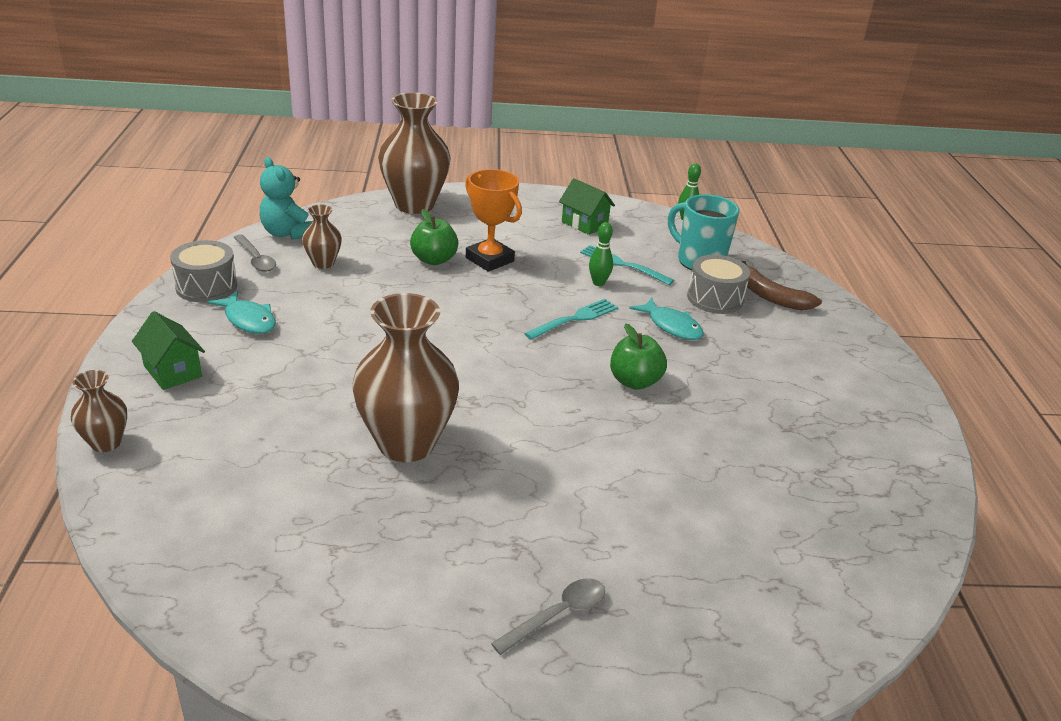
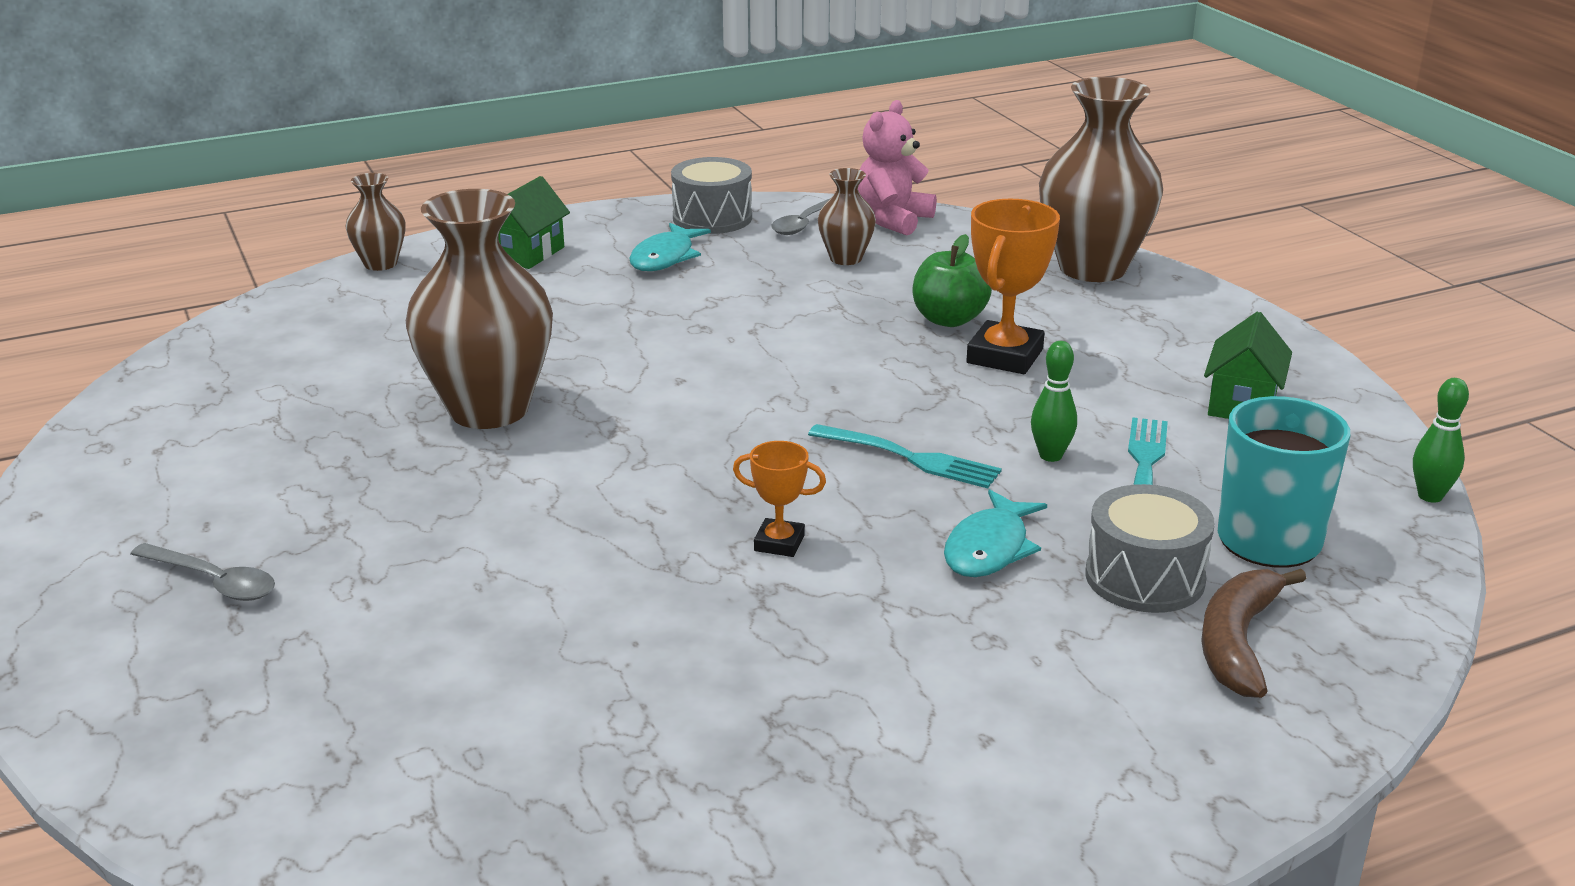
camera: 70 degrees right, 5 degrees down
(287, 233) = (892, 220): turquoise teddy bear -> pink teddy bear
(634, 381) = (779, 543): green apple -> orange trophy

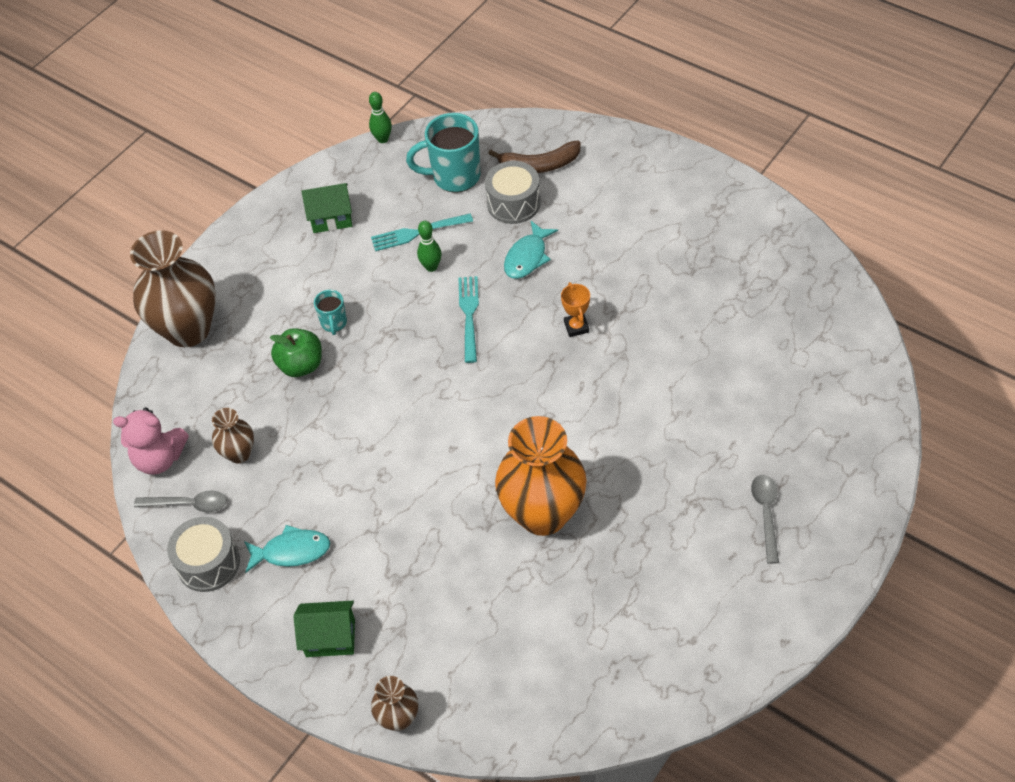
camera: 115 degrees left, 25 degrees up
(489, 409) = (543, 514): brown vase -> orange vase
(989, 548) = (527, 257): turquoise fish -> turquoise fish turned 120 degrees clockwise
(1005, 356) = (334, 323): orange trophy -> turquoise mug

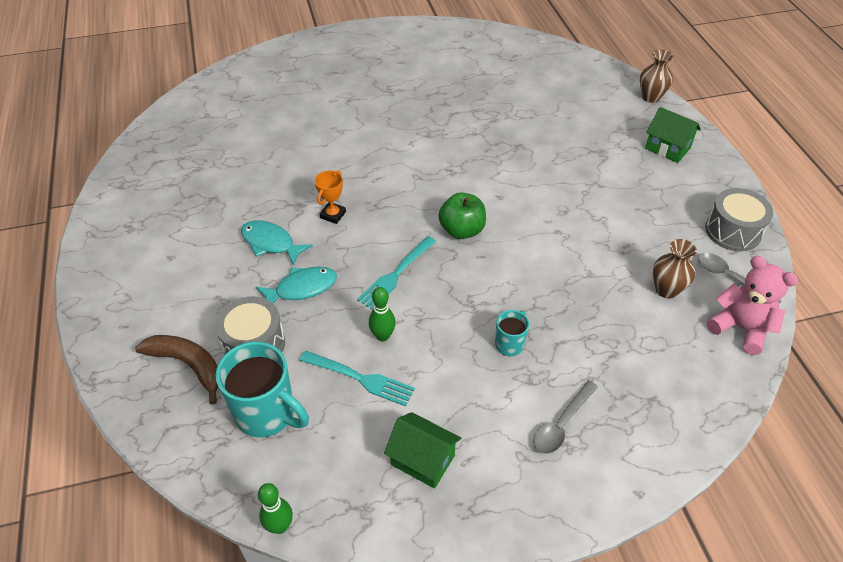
camera: 145 degrees left, 5 degrees down
(188, 329) = (654, 436): brown vase -> none
(292, 551) = (664, 204): turquoise fish -> turquoise fish (270, 243)
(301, 365) = (566, 326): green apple -> green apple (462, 230)
(543, 514) = (479, 132): orange vase -> none
(766, 514) = (360, 66): grey spoon -> grey spoon (561, 424)

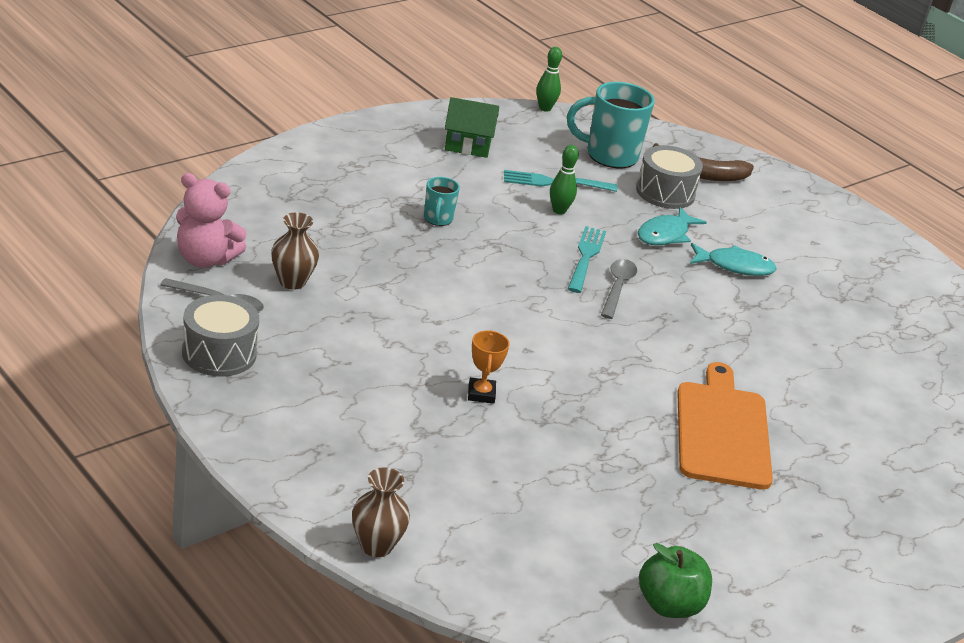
camera: 150 degrees right, 15 degrees down
(333, 215) = (700, 301): orange trophy -> orange trophy (481, 394)
(404, 120) = (722, 431): none -> orange cutting board
(462, 230) = (547, 306): green apple -> green apple (669, 605)
(561, 424) = (365, 175): grey spoon -> grey spoon (617, 288)
(667, 148) = (327, 455): green house -> none

